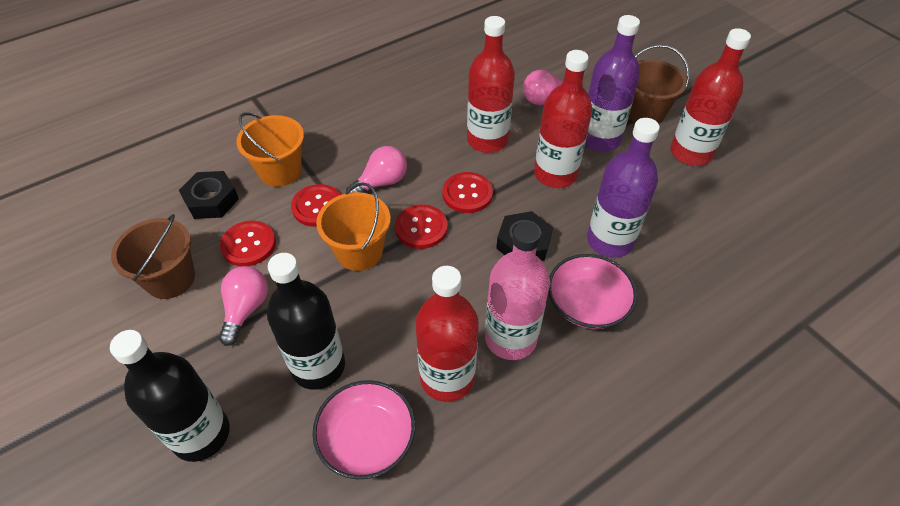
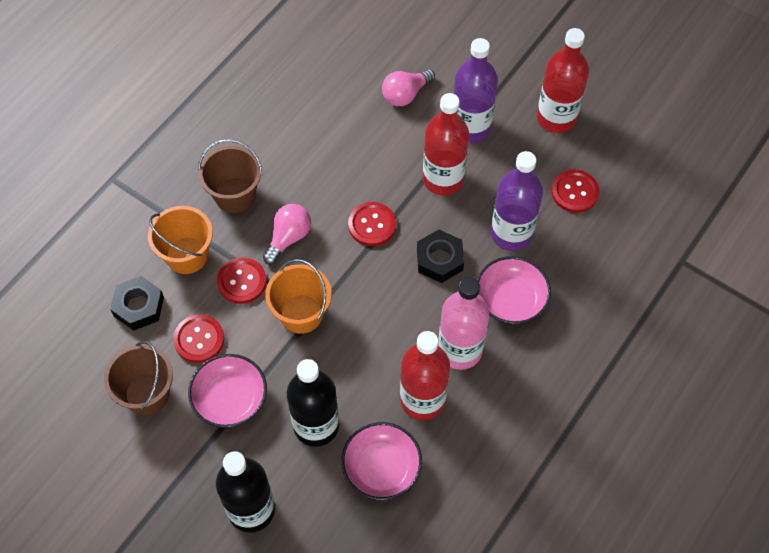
camera: 20 degrees left, 10 degrees up
(246, 309) = (230, 398): pink light bulb -> pink bowl
(421, 228) = (345, 273): red button -> red button (574, 192)
(487, 140) = (367, 160): red bottle -> none
(645, 112) = (503, 83): brown bucket -> brown bucket (235, 195)

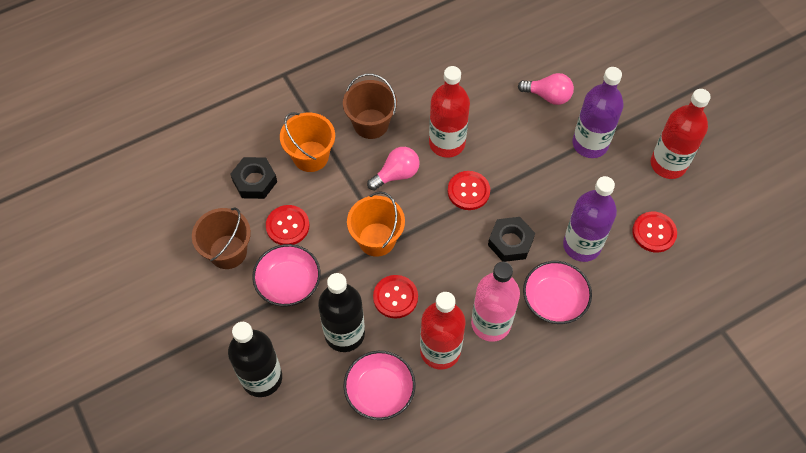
camera: 25 degrees right, 0 degrees up
(242, 281) = (343, 194): red button -> red button (395, 297)
(405, 94) = (548, 96): pink light bulb -> pink light bulb turned 150 degrees counterclockwise
(443, 179) = (545, 177): red bottle -> red bottle (447, 143)

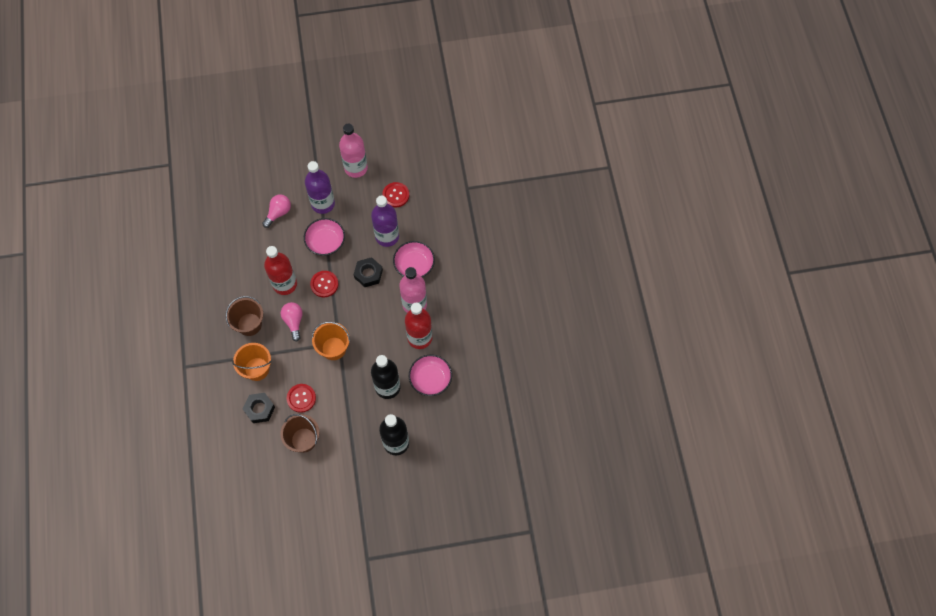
camera: 70 degrees left, 5 degrees up
(288, 283) = (341, 409): pink bowl -> pink bowl (325, 242)
(395, 297) = (376, 351): red button -> none
(668, 164) = (356, 168): red bottle -> pink bottle

